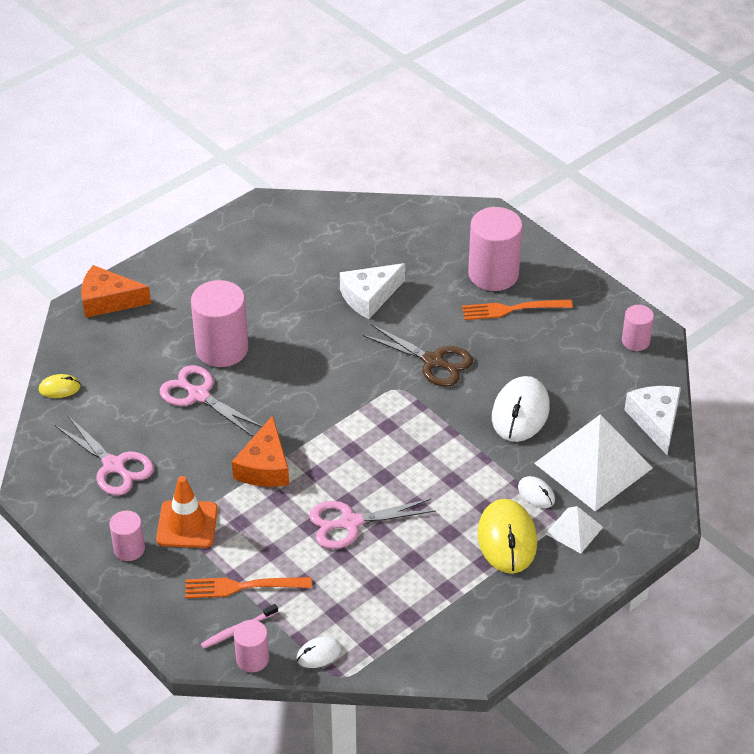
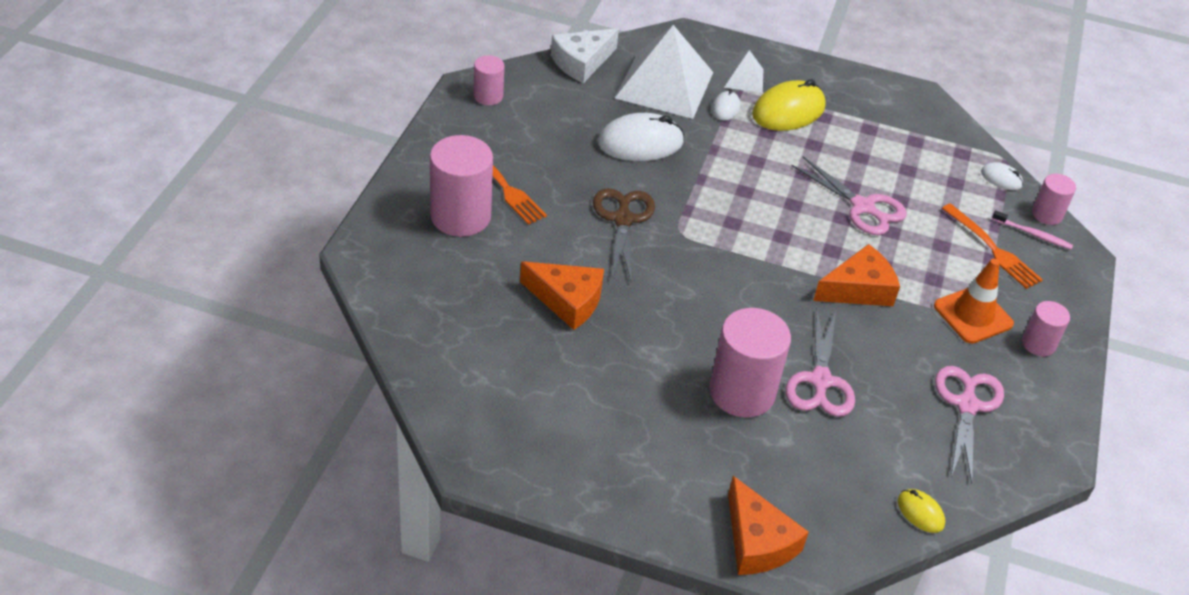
camera: 125 degrees left, 0 degrees up
(369, 297) = (567, 301): white cheese -> orange cheese

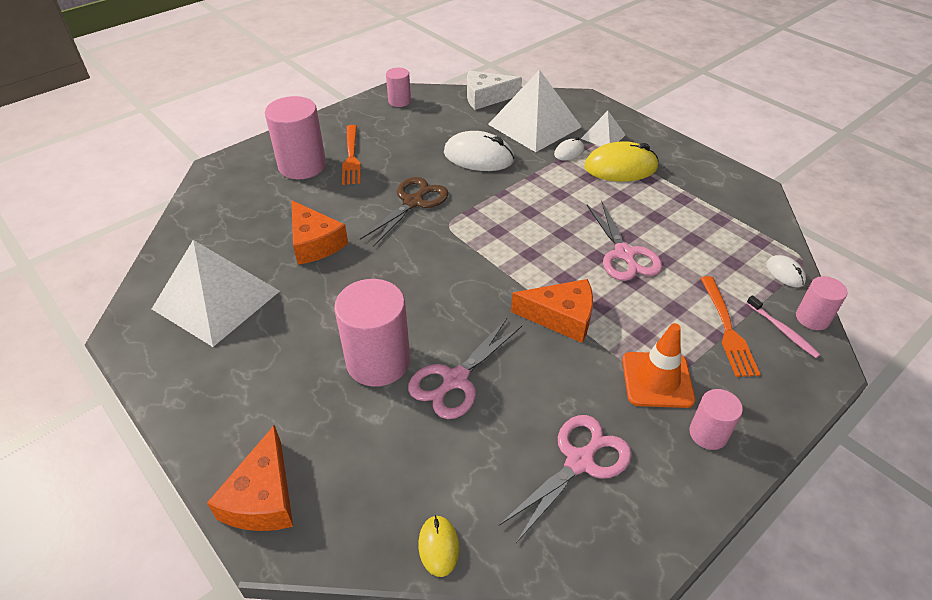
camera: 35 degrees right, 0 degrees up
(531, 397) = (216, 300): none -> white pyramid

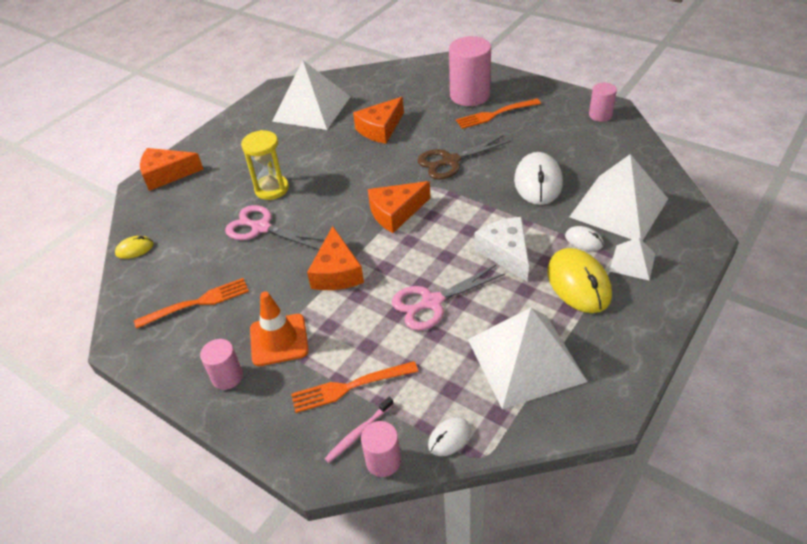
camera: 80 degrees right, 0 degrees up
(378, 361) = (272, 189): pink cylinder -> yellow hourglass
(413, 202) = (450, 161): brown scissors -> brown scissors turned 135 degrees clockwise
(480, 256) = (396, 212): none -> orange cheese
(486, 97) = (649, 165): white cheese -> white cheese (506, 253)
(579, 461) = (197, 303): pink scissors -> orange fork
(702, 214) = (525, 359): none -> white pyramid

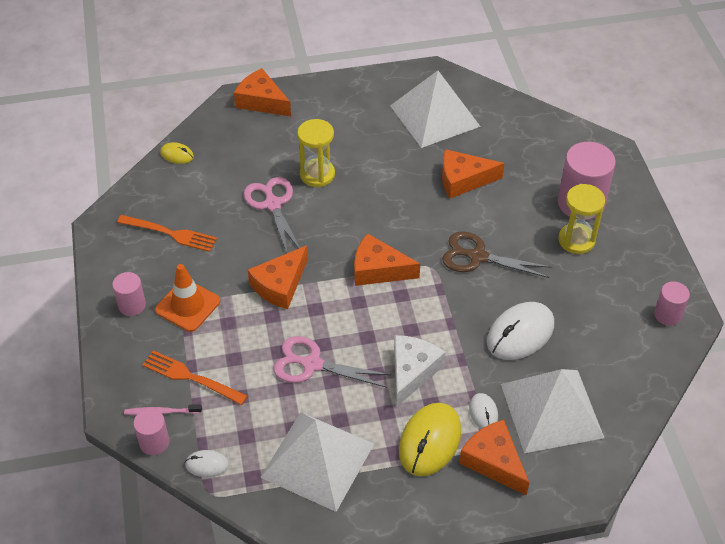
camera: 40 degrees right, 5 degrees up
(495, 114) = (576, 240): orange fork -> yellow hourglass
(632, 262) = (493, 461): white pyramid -> orange cheese

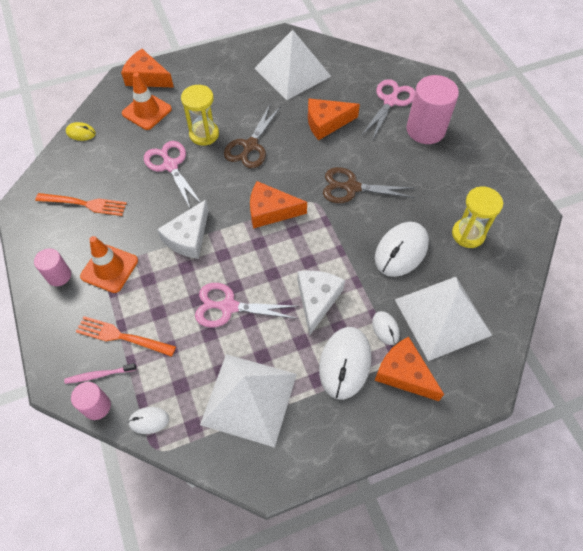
camera: 10 degrees left, 10 degrees up
(255, 140) = (147, 111): none -> orange traffic cone
(280, 285) = (188, 237): orange cheese -> white cheese
(368, 195) = (250, 146): none -> brown scissors
(430, 441) = (345, 363): yellow mouse -> white mouse
(546, 165) = (390, 101): none -> pink scissors
(576, 240) = (429, 162): yellow hourglass -> yellow hourglass (468, 234)
(667, 315) = (517, 216): pink cylinder -> none

